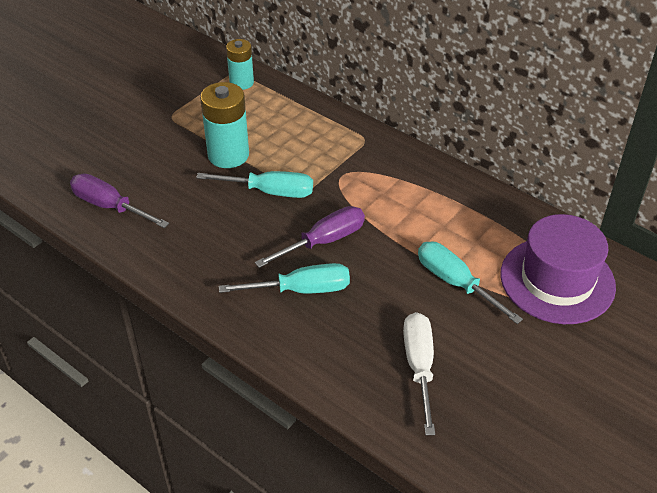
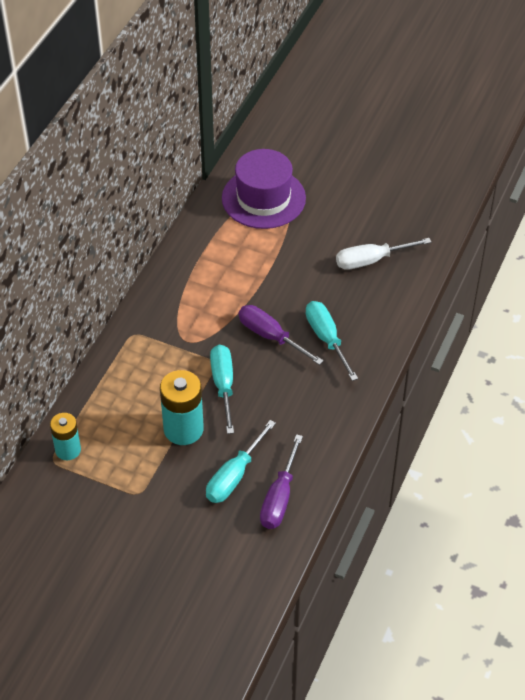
camera: 105 degrees left, 5 degrees up
(456, 283) = (286, 251): turquoise screwdriver -> turquoise screwdriver (234, 475)

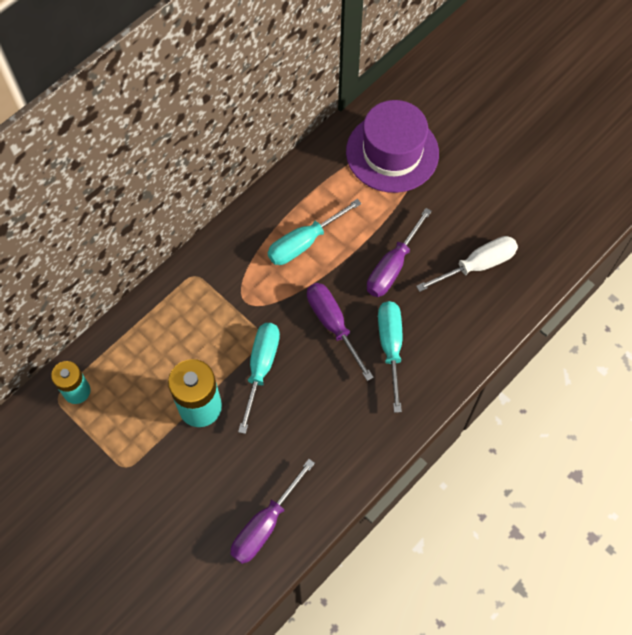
camera: 20 degrees right, 15 degrees up
(234, 475) = (229, 481): turquoise screwdriver -> turquoise screwdriver (304, 242)
(301, 280) = (392, 266): none -> purple screwdriver
(371, 260) = (477, 265): white screwdriver -> white screwdriver turned 150 degrees clockwise

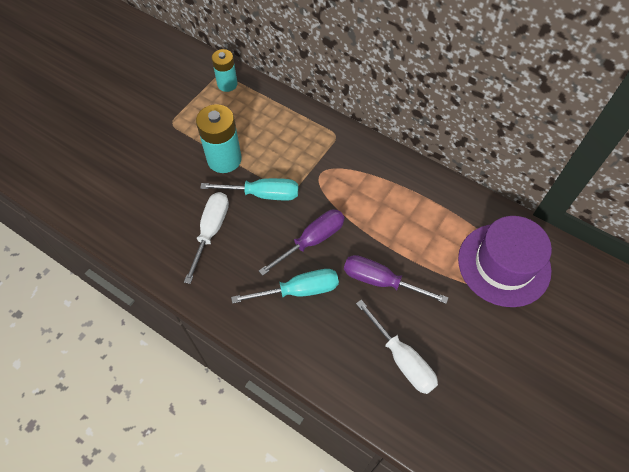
camera: 80 degrees right, 5 degrees down
(265, 524) = (131, 219): purple screwdriver -> none
(301, 431) = (211, 231): none -> white screwdriver
(304, 242) = (386, 207): turquoise screwdriver -> none

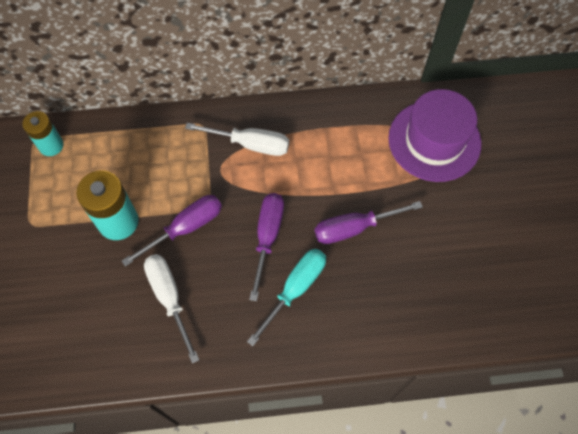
camera: 40 degrees left, 5 degrees up
(262, 194) = (185, 228): turquoise screwdriver -> purple screwdriver
(401, 358) = (424, 279): white screwdriver -> white screwdriver (250, 144)

